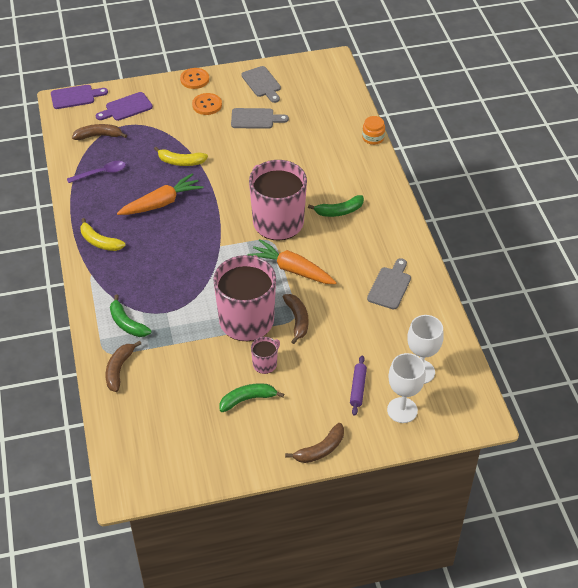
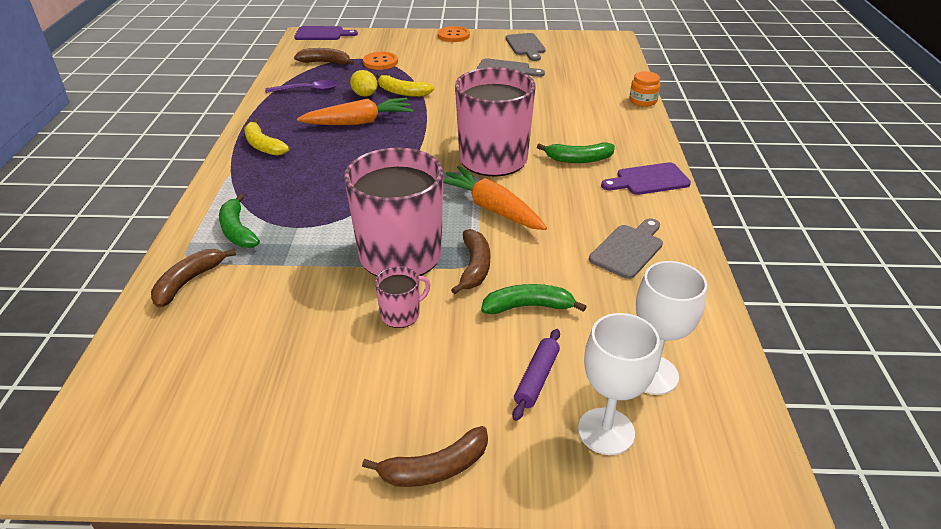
camera: 15 degrees right, 10 degrees down
(126, 108) = (369, 47): purple cutting board -> purple cutting board (649, 180)
(151, 170) = (365, 95): none -> yellow lemon
(207, 105) = (456, 54): orange button -> orange button (380, 62)
(247, 399) = (349, 359): green banana -> green banana (528, 306)

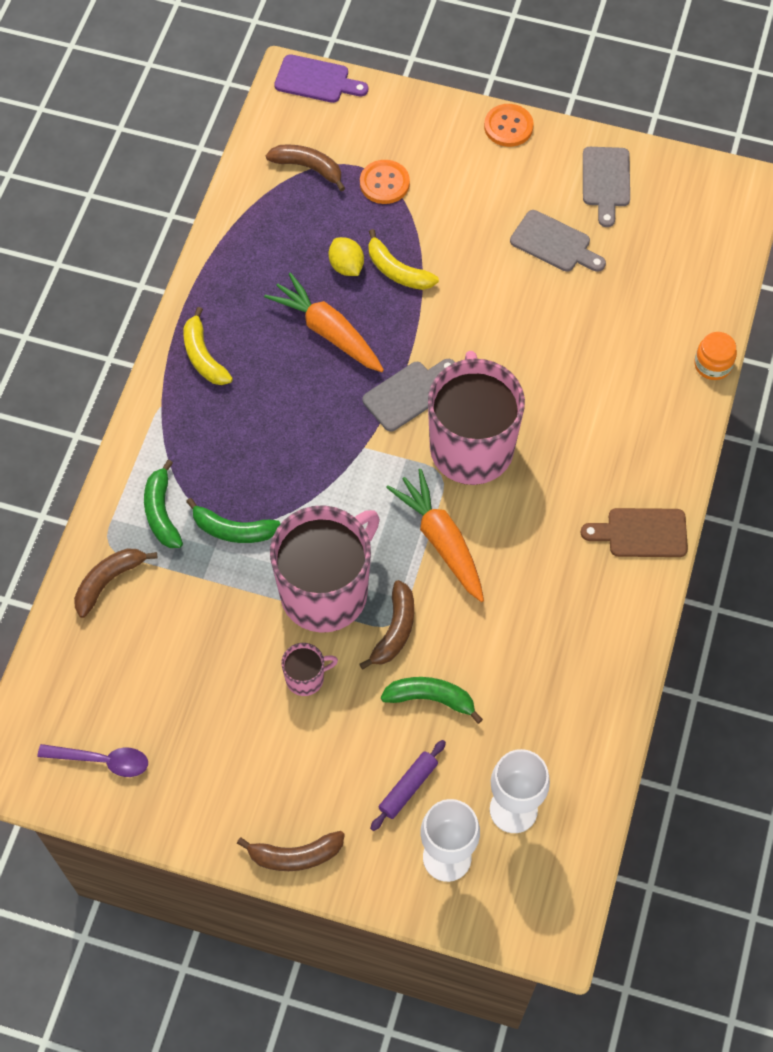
camera: 15 degrees right, 25 degrees up
(308, 90) = (274, 237): purple spoon -> purple spoon (102, 761)
(359, 122) = (327, 331): orange carrot -> orange carrot turned 135 degrees counterclockwise
(578, 159) = (574, 473): green banana -> green banana (233, 530)
(628, 249) = (565, 643): grey cutting board -> grey cutting board (408, 394)
(649, 180) = (641, 533): purple cutting board -> brown cutting board

